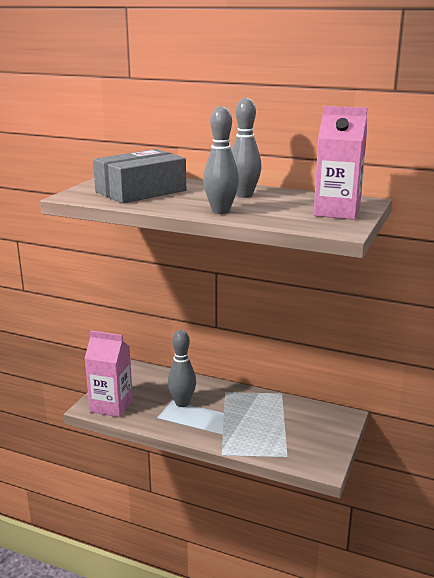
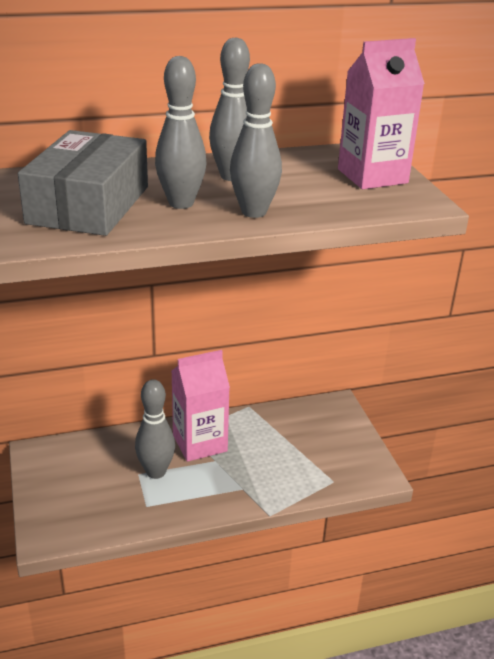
camera: 40 degrees left, 10 degrees up
(111, 406) = (71, 520): pink carton -> pink carton (200, 443)
(189, 200) = (181, 203): none -> grey bowling pin

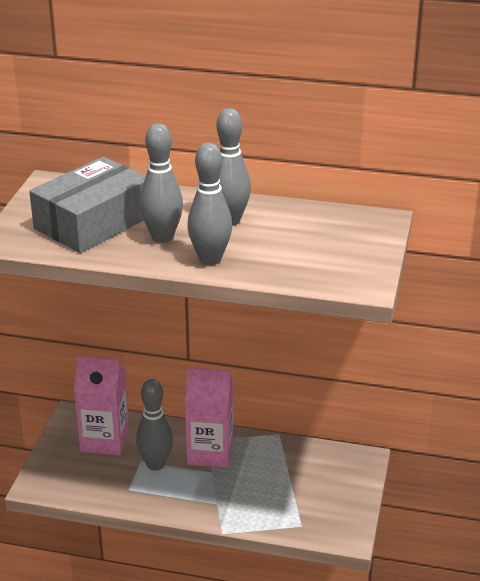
camera: 30 degrees right, 0 degrees up
(372, 176) = (351, 248): pink carton -> pink carton (104, 440)

